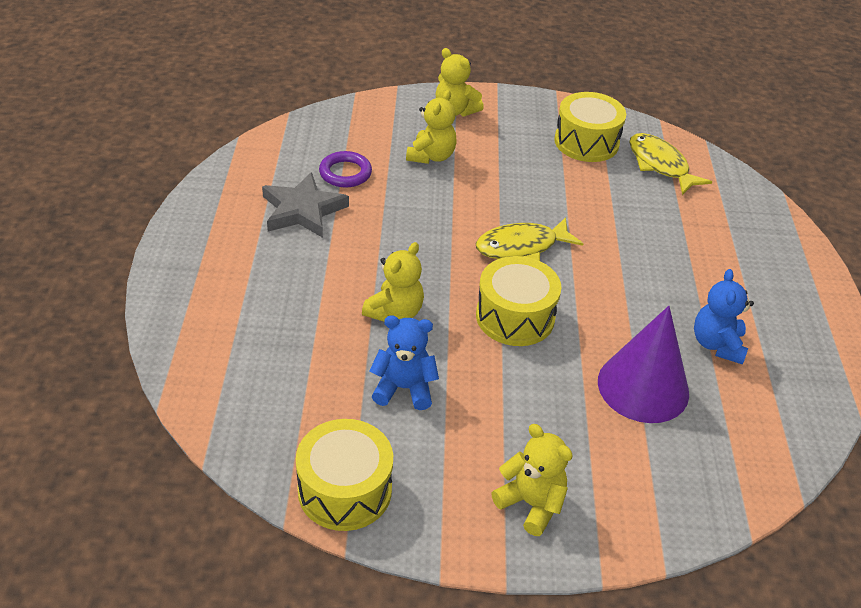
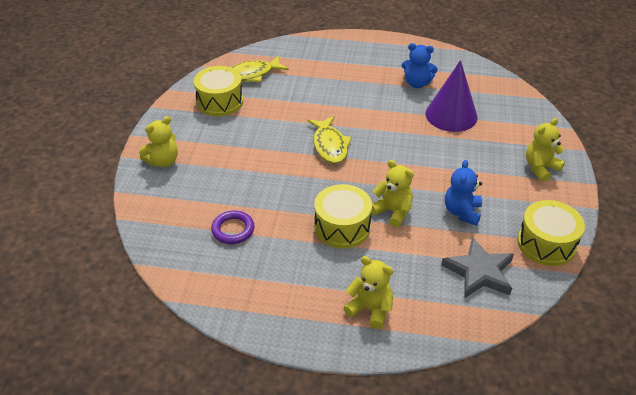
camera: 80 degrees left, 0 degrees up
(302, 210) = (277, 257): grey star -> grey star (479, 272)
(431, 156) = (220, 179): yellow teddy bear -> yellow teddy bear (370, 309)
(515, 317) = (396, 157): yellow drum -> yellow drum (342, 227)

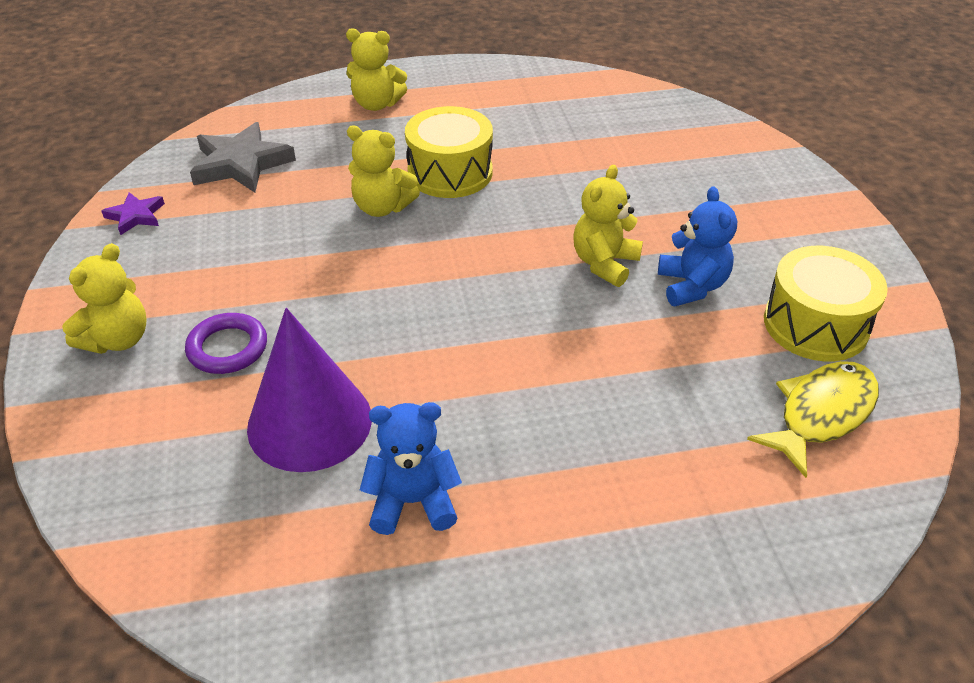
camera: 160 degrees right, 0 degrees up
(163, 161) = (787, 196): yellow teddy bear -> yellow teddy bear (604, 263)
(233, 230) = (598, 139): purple ring -> purple ring (227, 348)
(330, 146) = (536, 286): yellow fish -> none
(462, 212) = (270, 230): blue teddy bear -> blue teddy bear (692, 286)
(546, 244) = (136, 216): yellow drum -> purple star

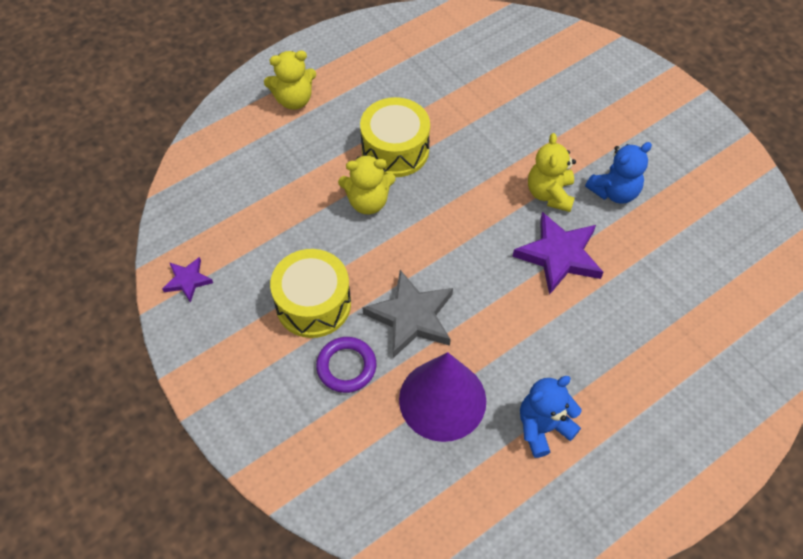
camera: 25 degrees left, 15 degrees up
(117, 339) = (263, 392): yellow teddy bear -> none
(241, 164) = (231, 199): grey star -> grey star (411, 317)
(572, 326) = (559, 255): none -> purple star
(692, 286) = (614, 192): blue teddy bear -> blue teddy bear turned 90 degrees clockwise
(815, 324) = (702, 194): yellow drum -> yellow drum (313, 304)
(821, 414) = (737, 262): yellow fish -> none

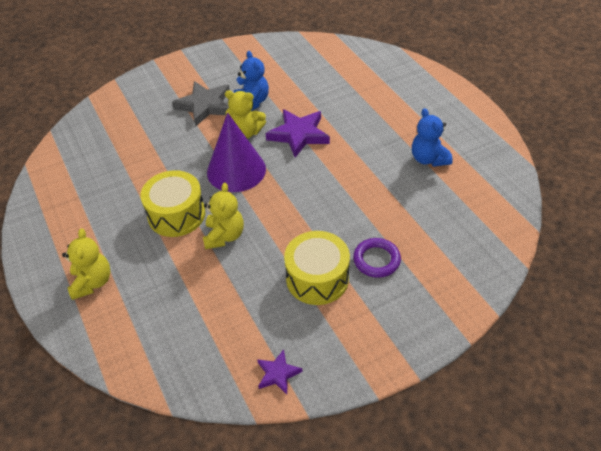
camera: 80 degrees left, 10 degrees down
(411, 317) = (337, 218): grey star -> grey star (205, 106)
(442, 399) = (407, 206): purple cone -> purple cone (236, 170)

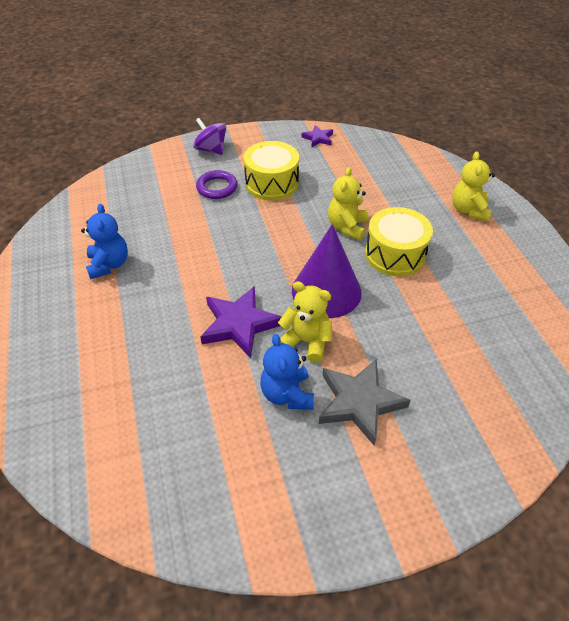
camera: 170 degrees left, 0 degrees up
(413, 320) = (211, 150): none -> purple spinning top

